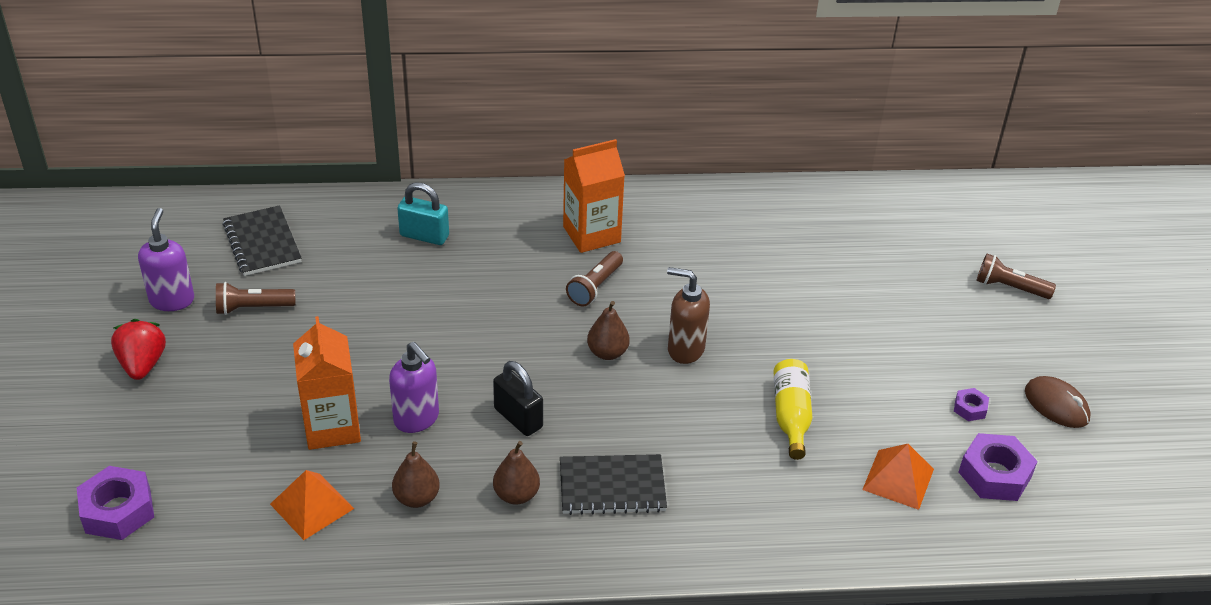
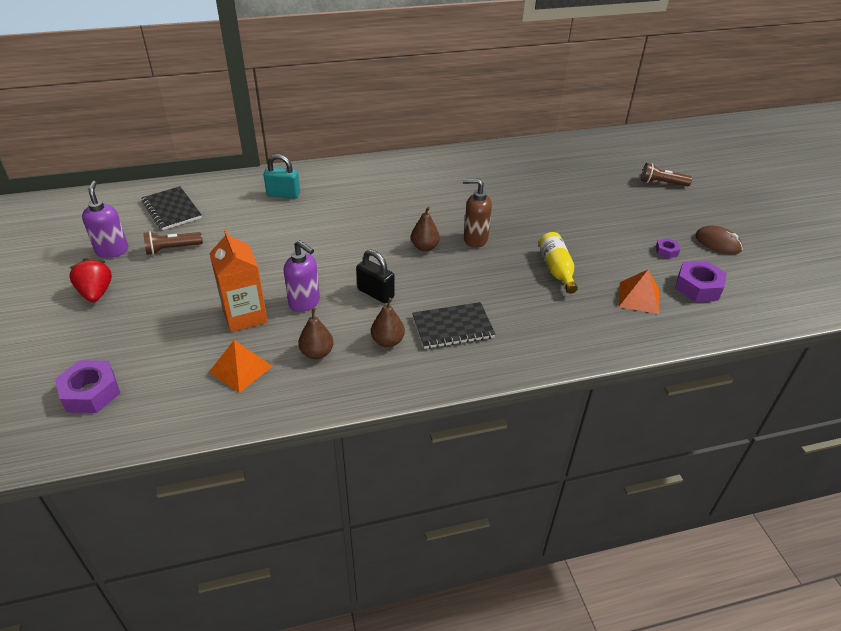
camera: 10 degrees left, 0 degrees up
(591, 234) = (394, 182): orange carton -> none
(595, 287) = (405, 211): brown flashlight -> none

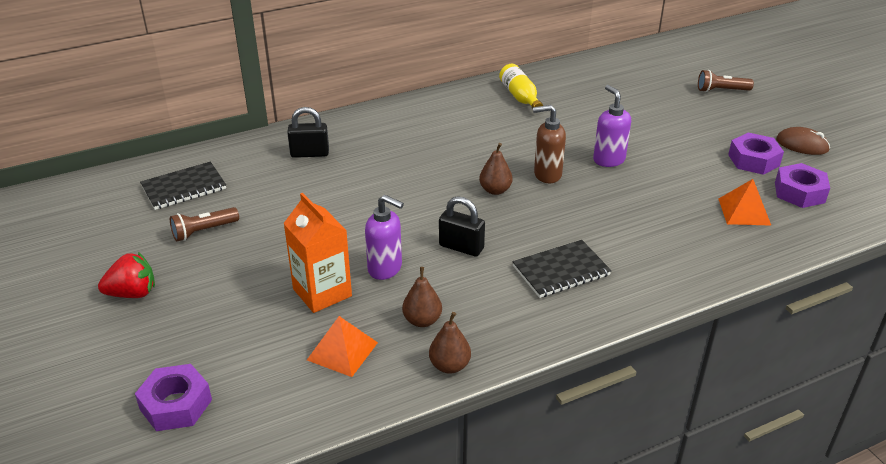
camera: 10 degrees left, 5 degrees down
(96, 293) = (132, 293): red strawberry -> red strawberry turned 105 degrees clockwise
(112, 250) = (131, 243): purple soap dispenser -> purple soap dispenser (608, 160)
(172, 210) = (184, 187): black notebook -> black notebook turned 75 degrees counterclockwise
(283, 194) = (310, 153): turquoise padlock -> black padlock
(388, 341) = (496, 296): brown pear -> brown pear (449, 366)
(556, 269) = (647, 194): yellow bottle -> yellow bottle (520, 97)
(666, 251) = (753, 160): purple nut -> purple nut, size x1.95

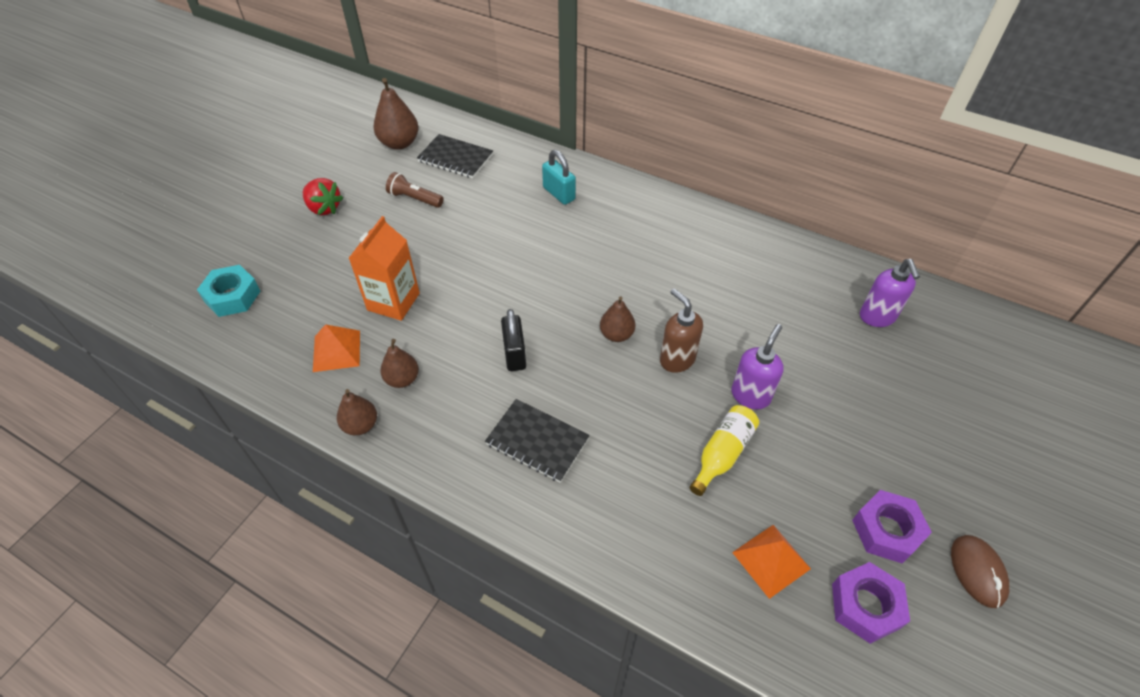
camera: 55 degrees right, 15 degrees up
(110, 212) = (399, 143): none -> brown pear
(176, 404) = (232, 296): purple nut -> turquoise nut
(310, 153) = (559, 193): black padlock -> turquoise padlock
(385, 269) = (449, 322): purple soap dispenser -> purple soap dispenser (877, 317)
(520, 97) = (790, 274): yellow bottle -> yellow bottle (722, 453)
(721, 90) = (1008, 437): brown flashlight -> none

